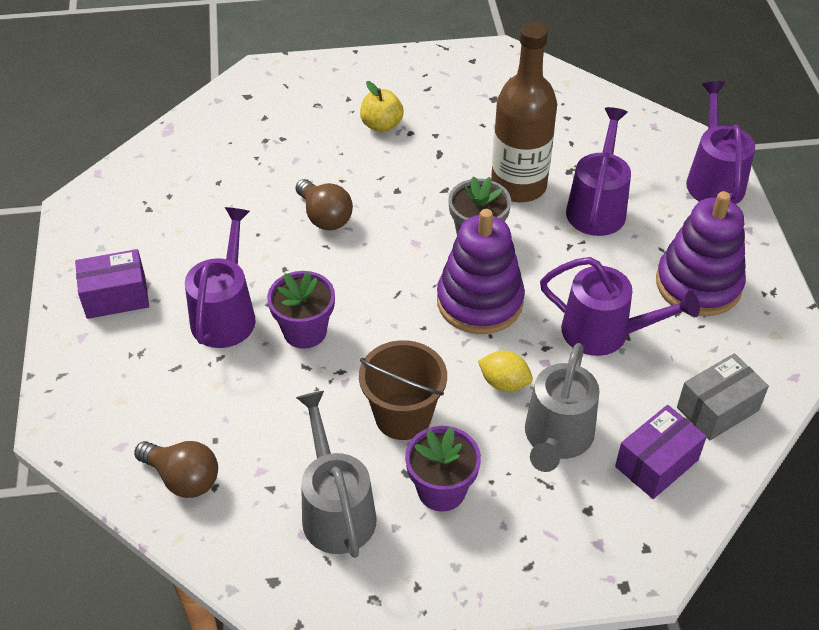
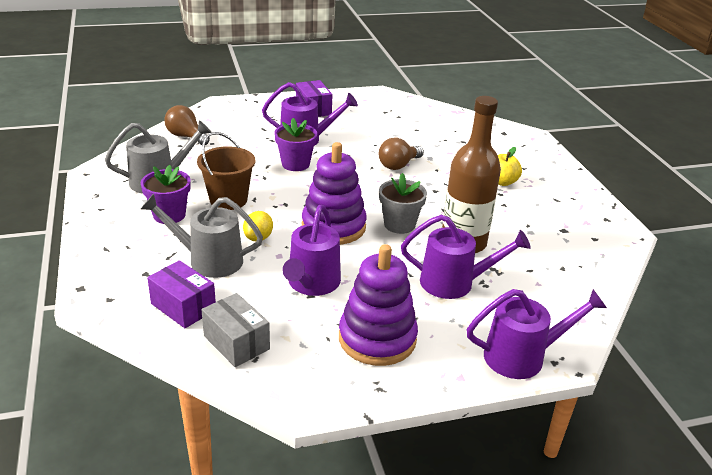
camera: 80 degrees right, 15 degrees down
(183, 478) = (186, 136): brown light bulb -> brown light bulb turned 105 degrees clockwise

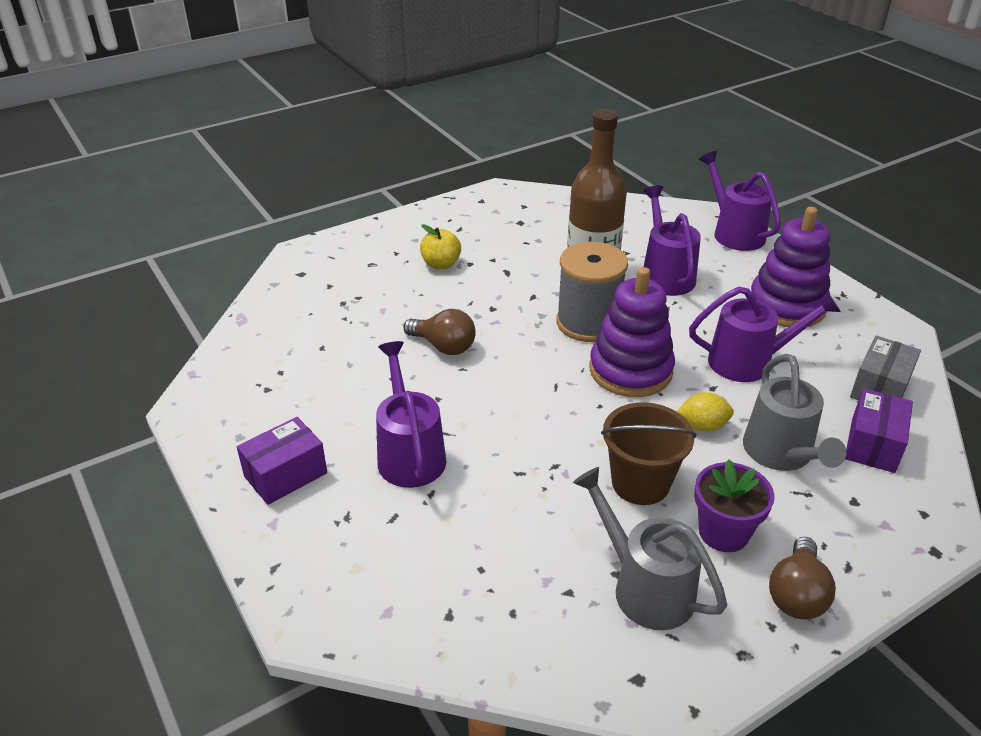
camera: 105 degrees left, 5 degrees up
(186, 136) = (475, 617): brown light bulb -> brown light bulb (796, 594)
(295, 164) = (496, 443): purple flower pot -> none
(399, 224) = (588, 323): grey flower pot -> grey spool

